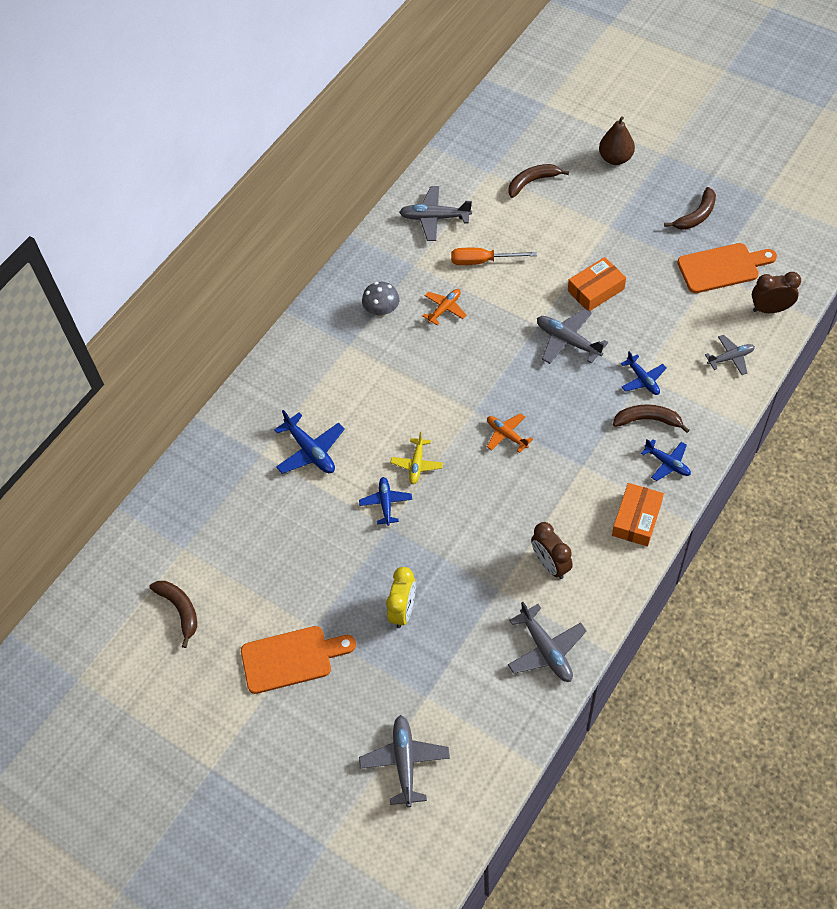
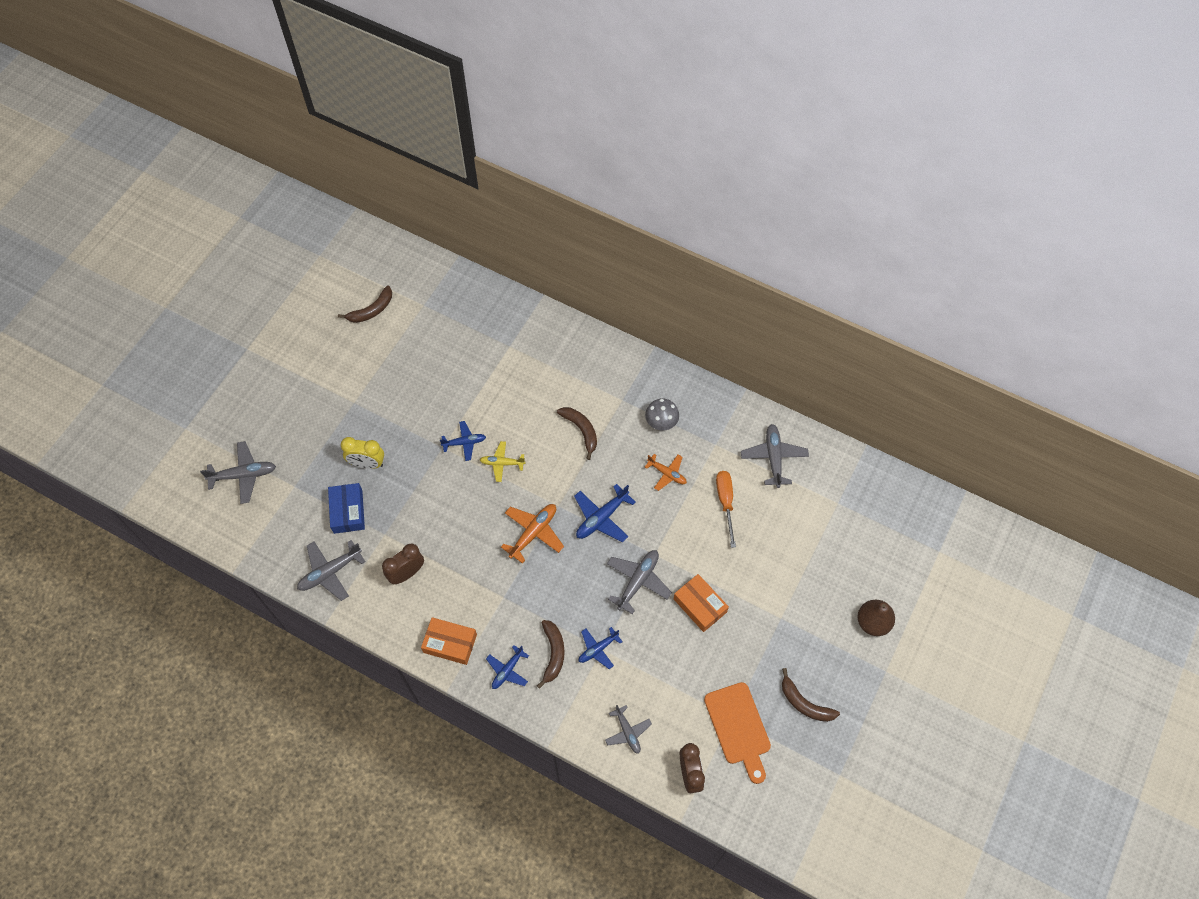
camera: 80 degrees right, 5 degrees up
(291, 658) = (329, 389): orange cutting board -> none
(310, 451) = (513, 382): blue plane -> blue plane (601, 518)
(466, 631) = (348, 511): none -> blue box
(506, 435) = (533, 533): orange plane -> orange plane, size x1.52
(532, 182) = (830, 543): brown banana -> brown banana (581, 430)

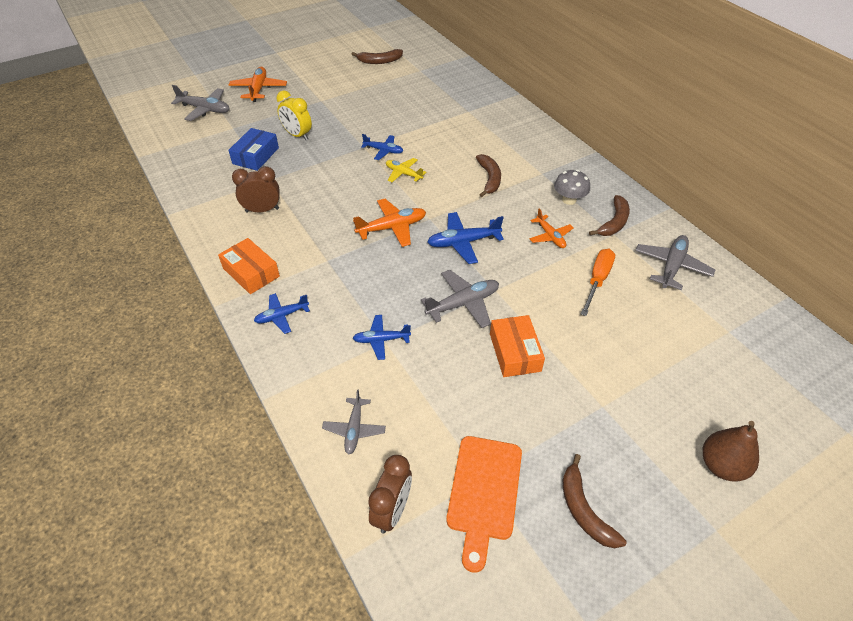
camera: 30 degrees right, 15 degrees down
(275, 417) = (258, 89): none -> orange plane
(330, 572) = (205, 185): grey plane -> none
(553, 653) = (335, 323): brown banana -> brown banana (614, 222)

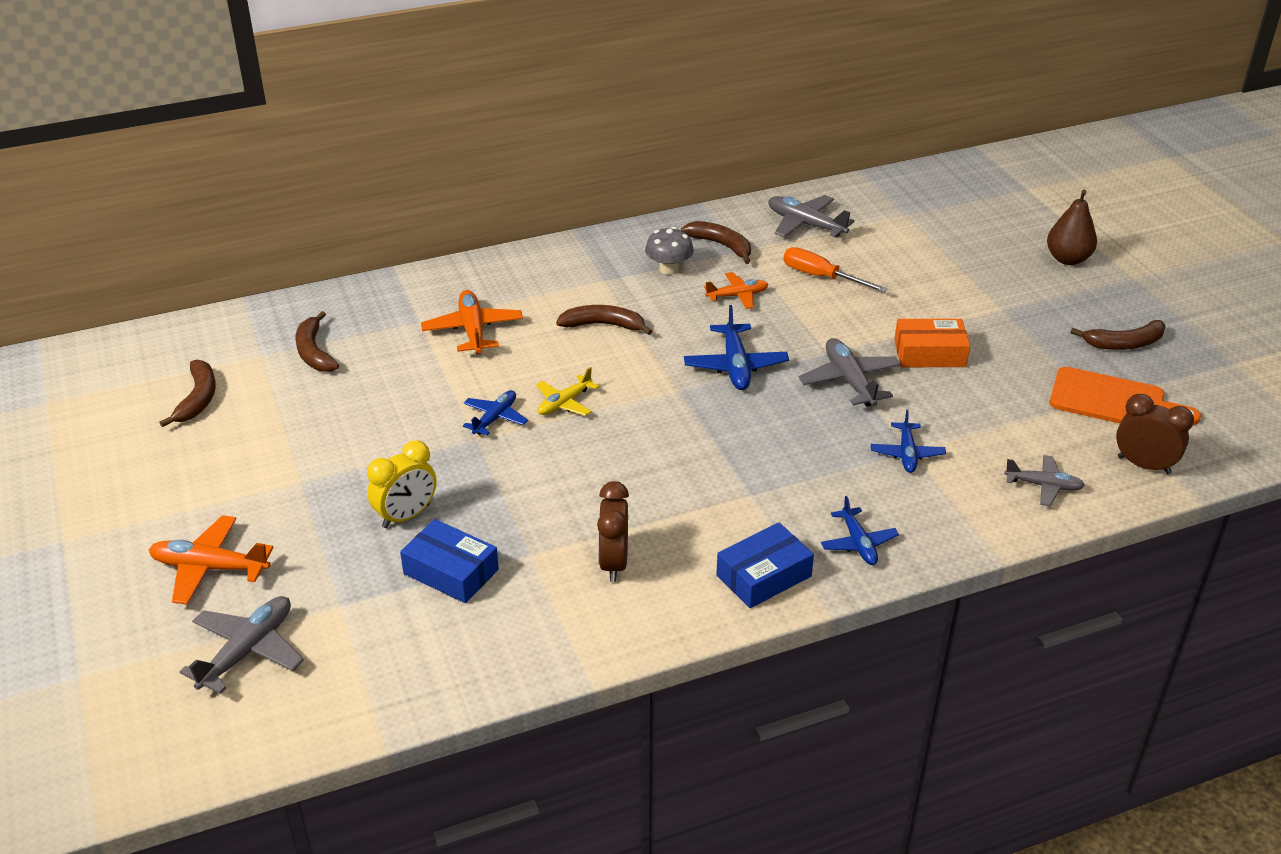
camera: 80 degrees left, 10 degrees down
(251, 272) = (763, 576): orange box -> blue box
(392, 228) = (690, 426): orange plane -> orange plane (472, 330)
(427, 84) = (314, 352): none -> brown banana

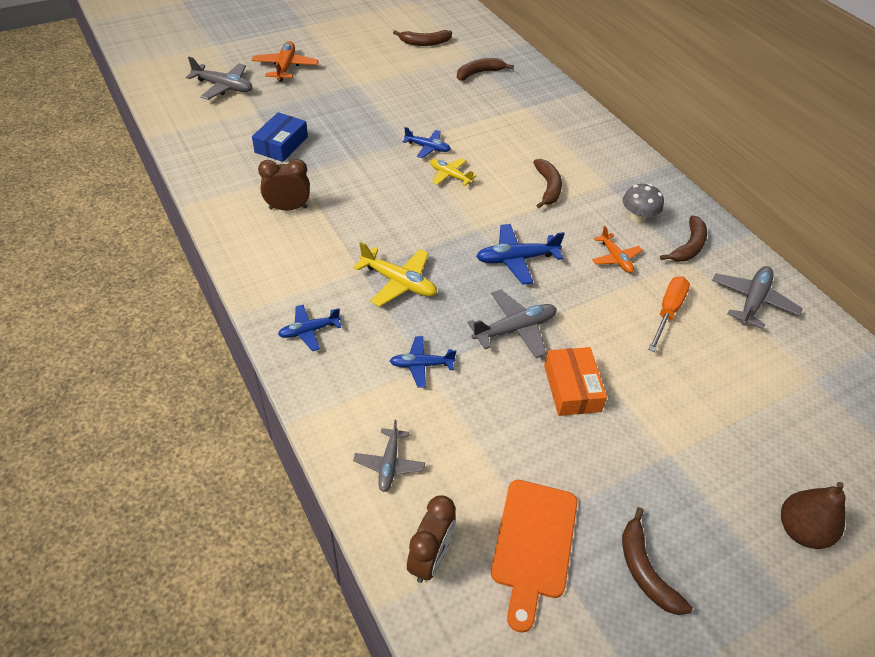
camera: 80 degrees right, 10 degrees up
(406, 516) = (329, 123): yellow clock -> none
(472, 330) = (521, 129): orange plane -> none
(763, 576) = (275, 279): blue box -> none
(773, 462) = (399, 282): none -> yellow plane

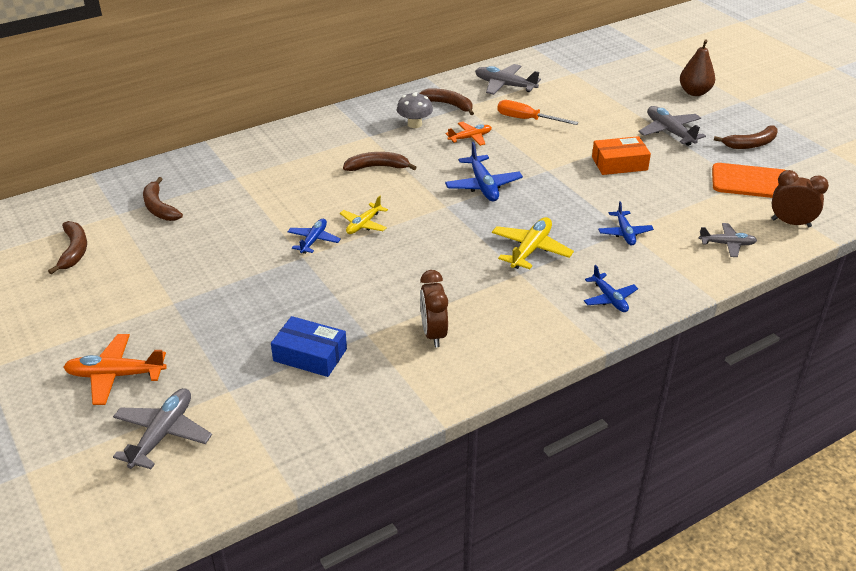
camera: 90 degrees left, 10 degrees down
(515, 329) = (568, 187): grey plane -> grey plane (669, 132)

